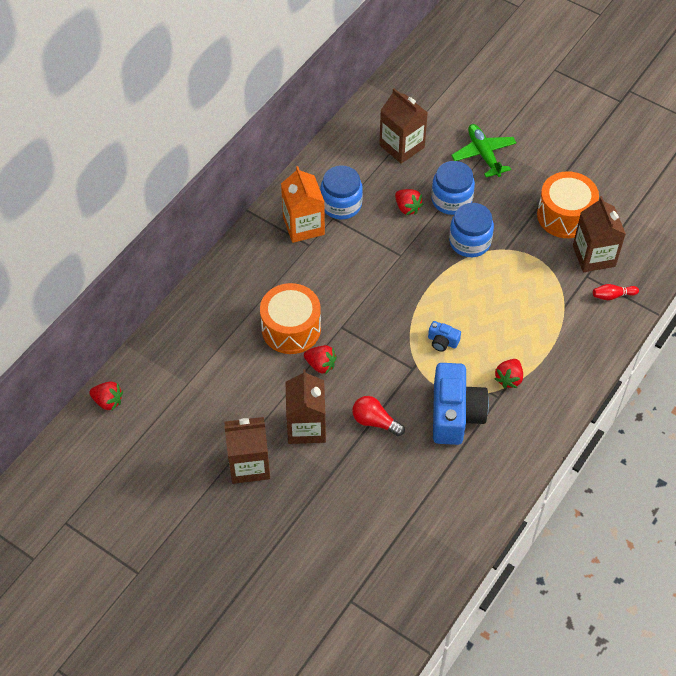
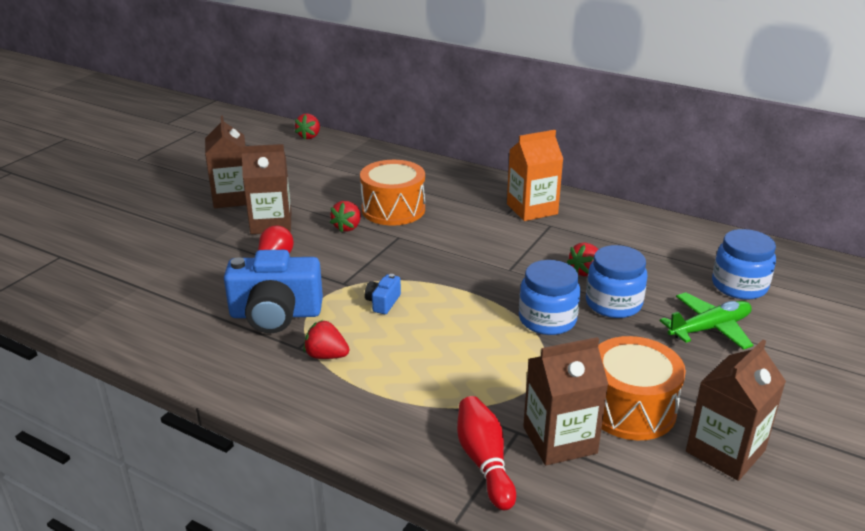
camera: 85 degrees right, 25 degrees down
(341, 204) = (571, 229): blue jar -> blue jar (739, 286)
(402, 146) = (684, 264): brown carton -> brown carton (725, 451)
(612, 295) = (484, 461): red bowling pin -> red bowling pin, size x1.66

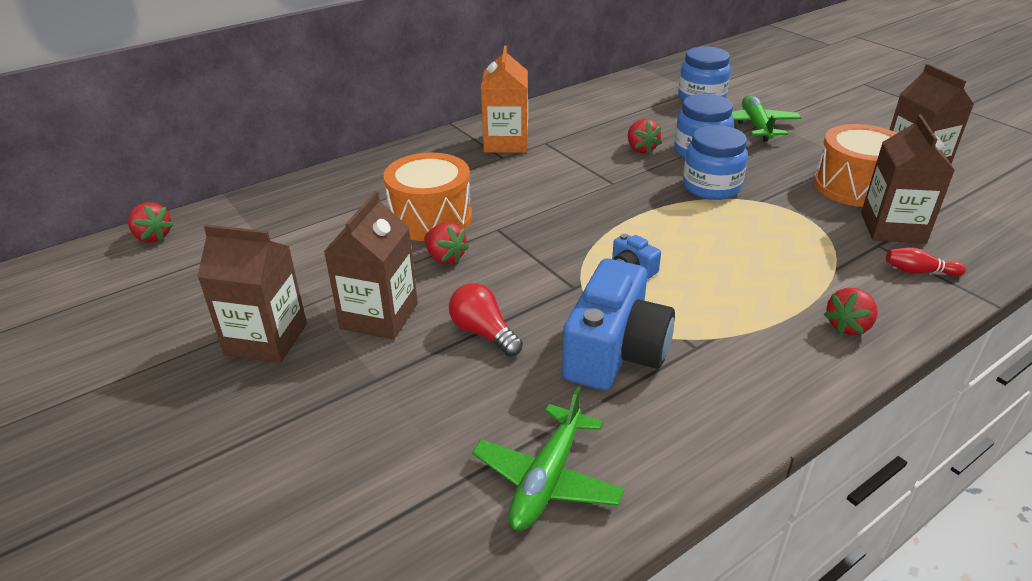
camera: 65 degrees left, 5 degrees up
(147, 314) = (547, 479): none -> green plane
(326, 356) = (721, 329): red strawberry -> red strawberry (848, 326)
(484, 461) = (919, 271): red bowling pin -> red bowling pin, size x0.60

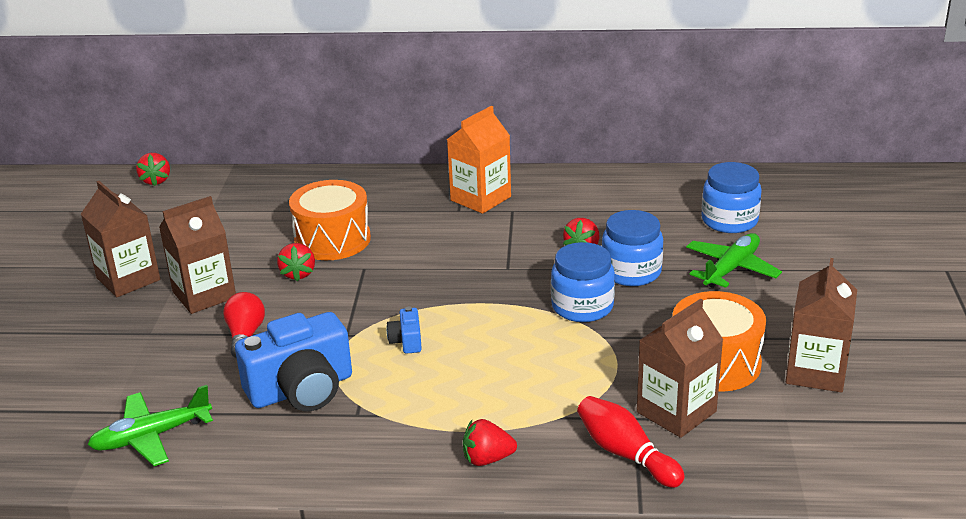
camera: 40 degrees right, 5 degrees down
(919, 271) = (626, 454): red bowling pin -> red bowling pin, size x1.66

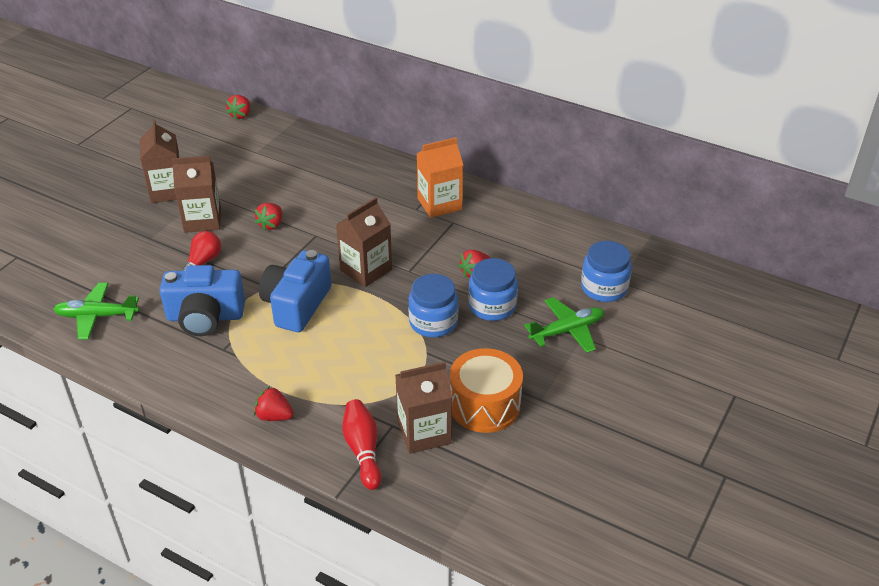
camera: 25 degrees right, 10 degrees up
(332, 240) = (313, 204): orange drum -> none
(406, 341) = (296, 305): blue camera -> blue camera, size x2.26
(816, 372) = (550, 441): brown carton -> brown carton (366, 270)

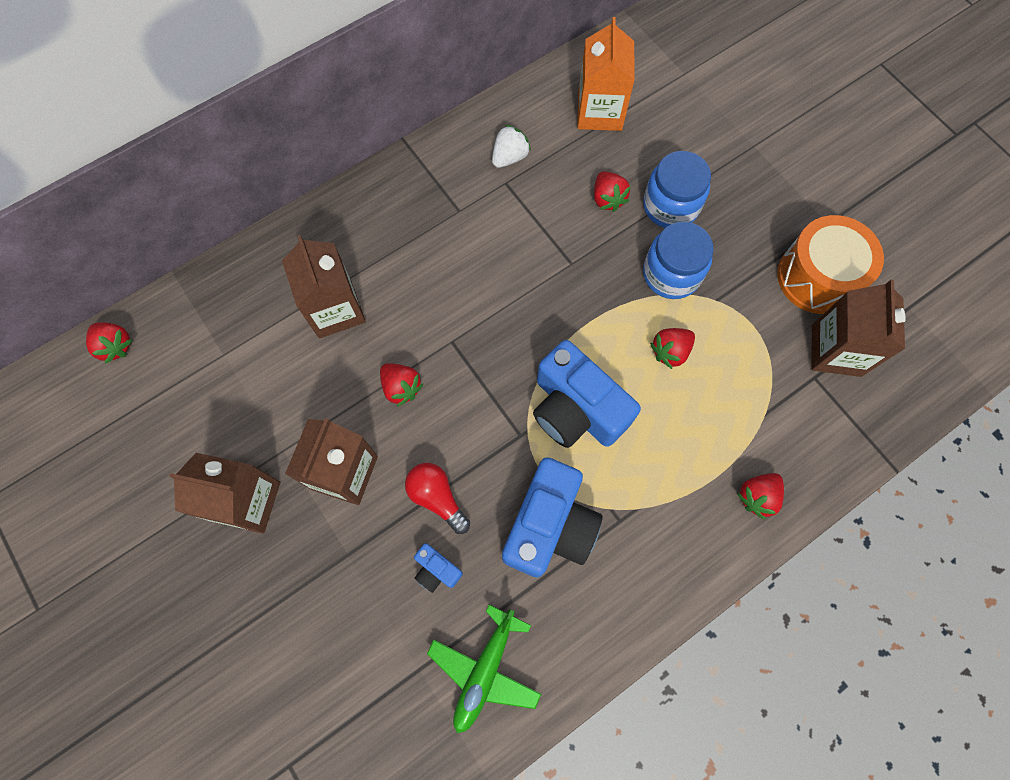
camera: 65 degrees left, 30 degrees up
(154, 276) = (436, 570): none -> blue camera
(363, 450) = (841, 420): red bowling pin -> none
(366, 270) = (547, 309): brown carton -> brown carton (335, 309)
(368, 339) = (670, 351): none -> red strawberry
(439, 204) = (463, 182): orange carton -> orange carton (599, 112)
(475, 218) = (509, 157): none -> white strawberry
(567, 331) = (739, 154): green plane -> none
(604, 288) = (688, 92): blue jar -> none

